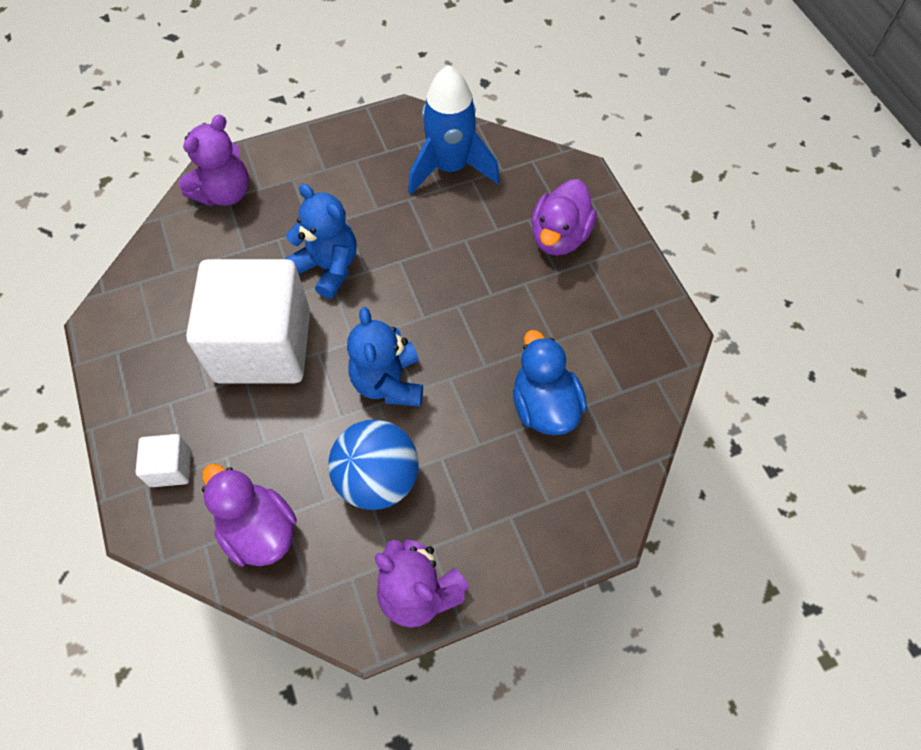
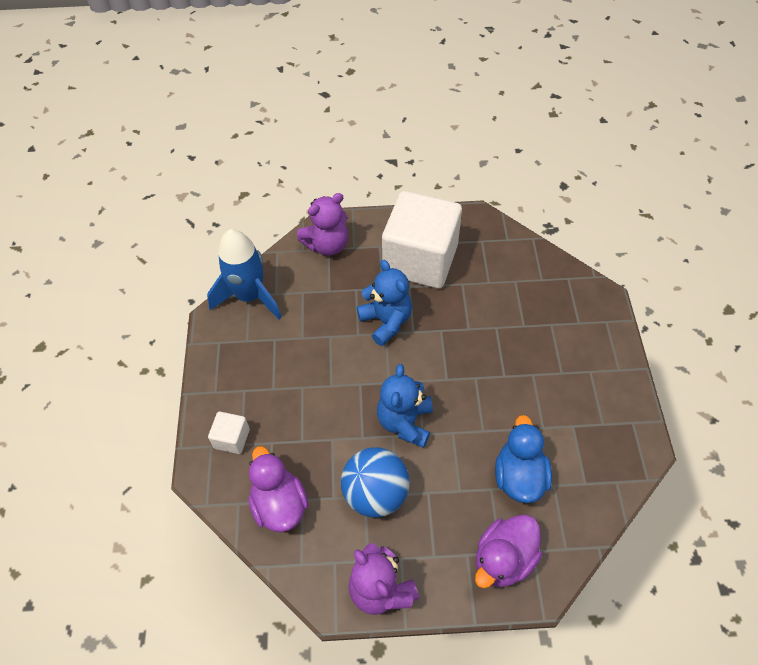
camera: 20 degrees right, 5 degrees down
(263, 345) = (322, 367): white cube -> white cube (420, 260)
(450, 168) = (501, 268): blue rocket -> blue rocket (250, 296)
(559, 237) = (571, 345): purple duck -> purple duck (503, 559)

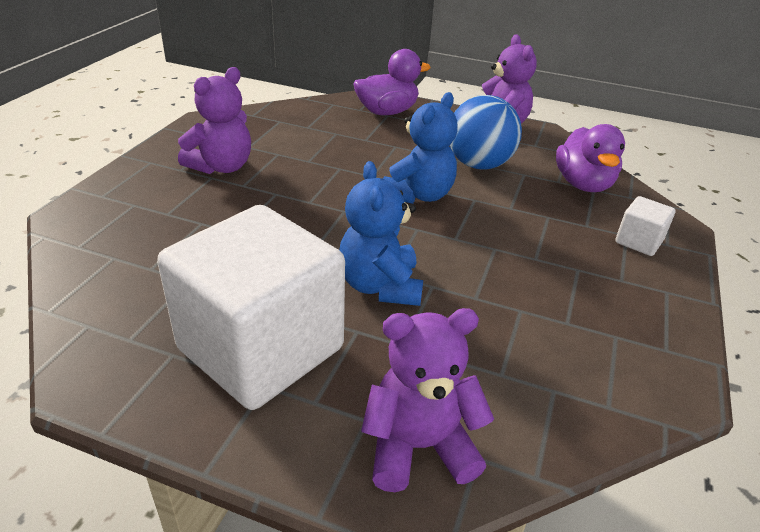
camera: 160 degrees left, 20 degrees down
(250, 296) = (606, 403): blue rocket -> none
(519, 476) = (333, 138): blue duck -> none
(566, 388) = (222, 167): none -> purple teddy bear

